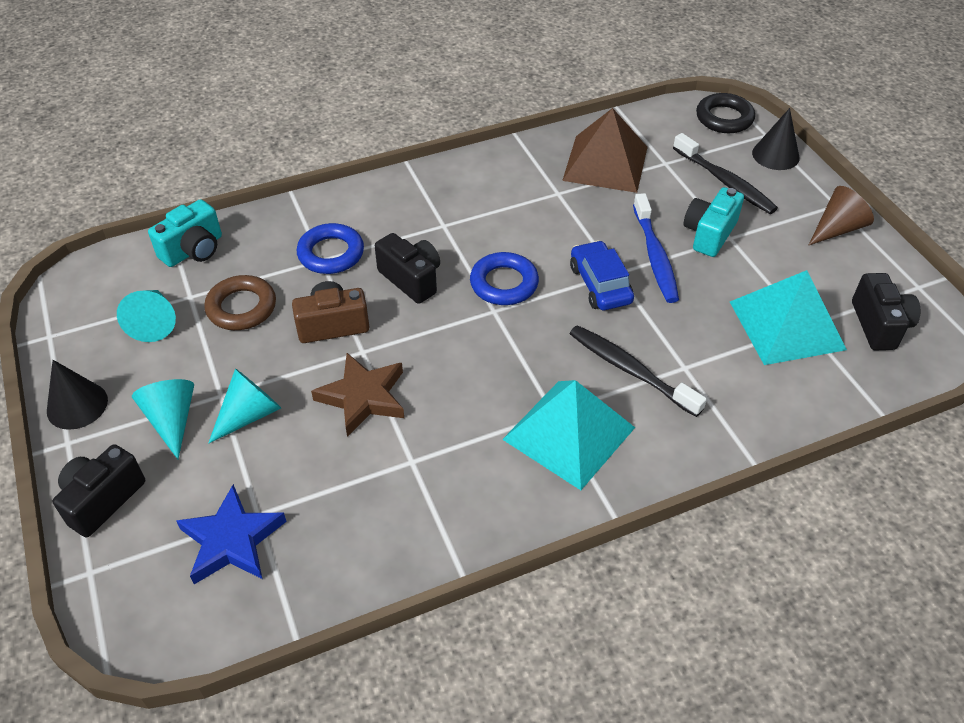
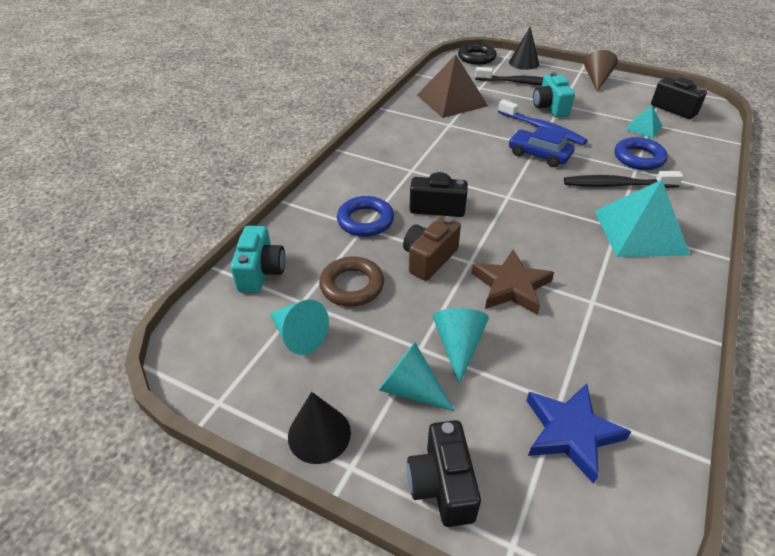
camera: 40 degrees left, 5 degrees down
(504, 283) = (491, 180): blue ring -> blue ring (638, 158)
(786, 325) = (643, 128): turquoise pyramid -> turquoise pyramid, size x0.50

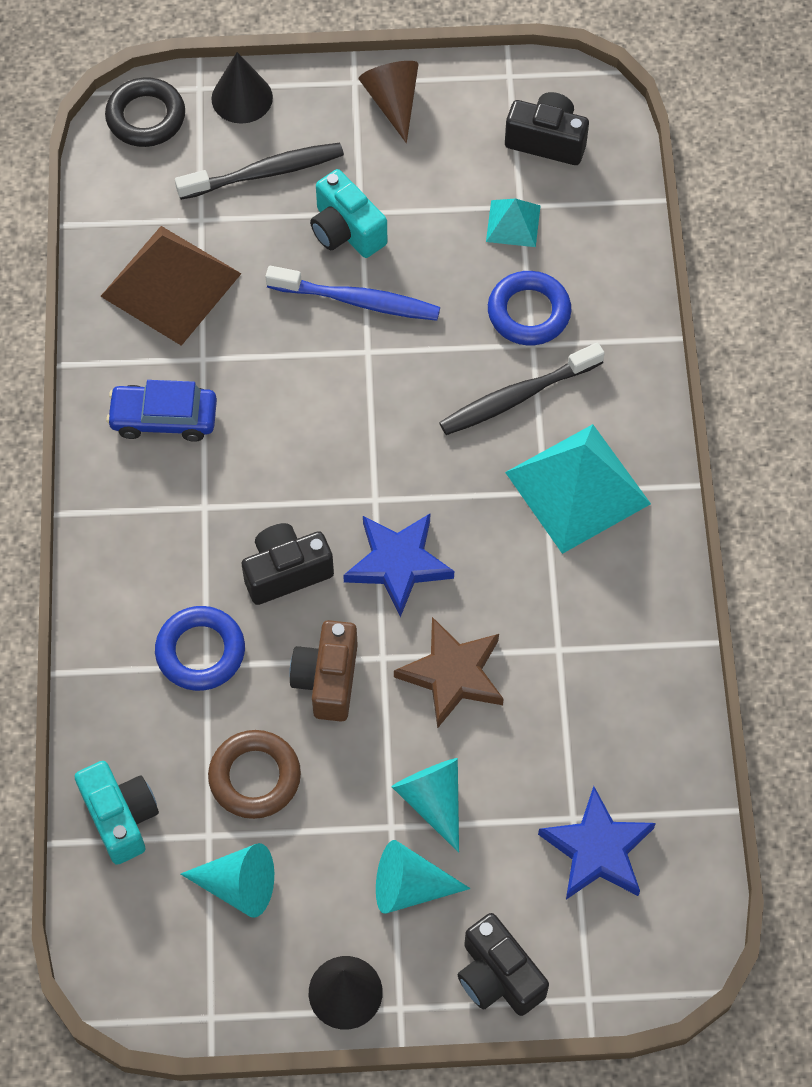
camera: 30 degrees left, 20 degrees up
(505, 225) = (398, 564): none -> blue star
(539, 155) = (379, 375): blue car -> blue car (164, 418)

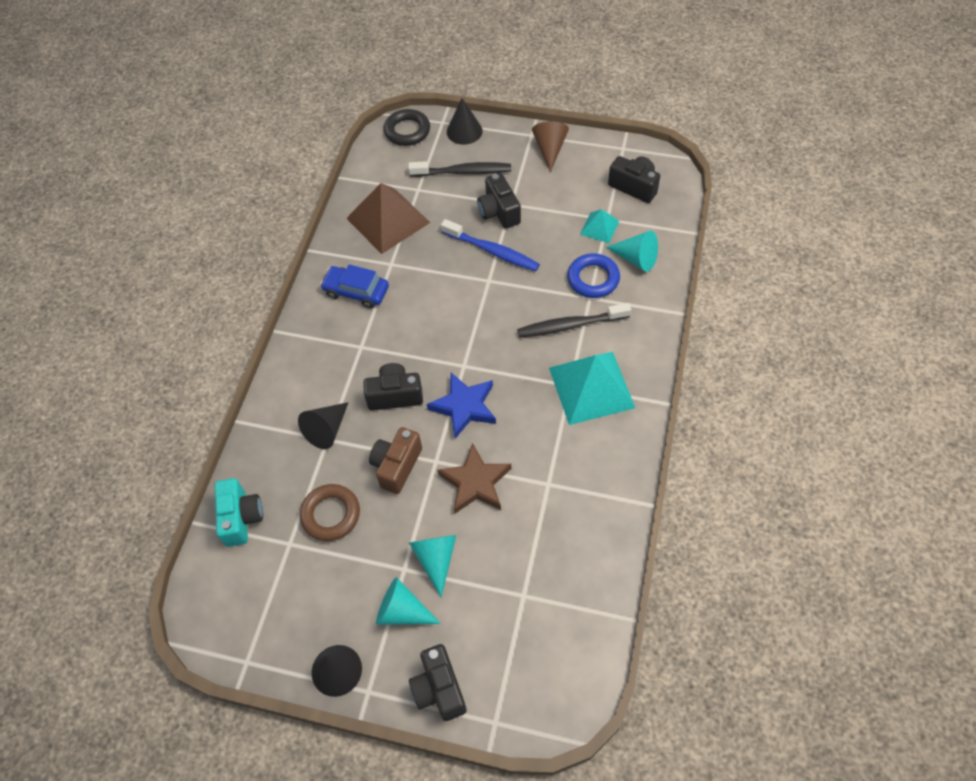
camera: 20 degrees right, 5 degrees down
(200, 651) = (327, 430): blue ring -> black cone
(239, 886) = (296, 580): turquoise cone -> turquoise cone (636, 259)
(346, 231) = (499, 212): turquoise camera -> black camera
(597, 849) = (532, 621): blue star -> none

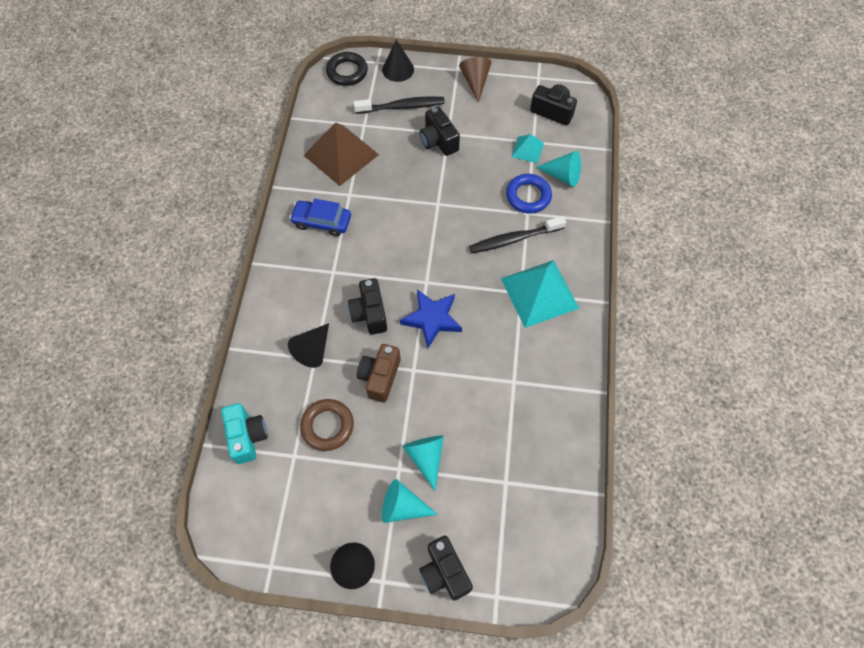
camera: 10 degrees left, 5 degrees up
(395, 395) = (369, 313): black camera -> black camera turned 90 degrees counterclockwise
(475, 482) = (451, 386): brown star -> none
(492, 251) = (437, 177): blue toothbrush -> none

